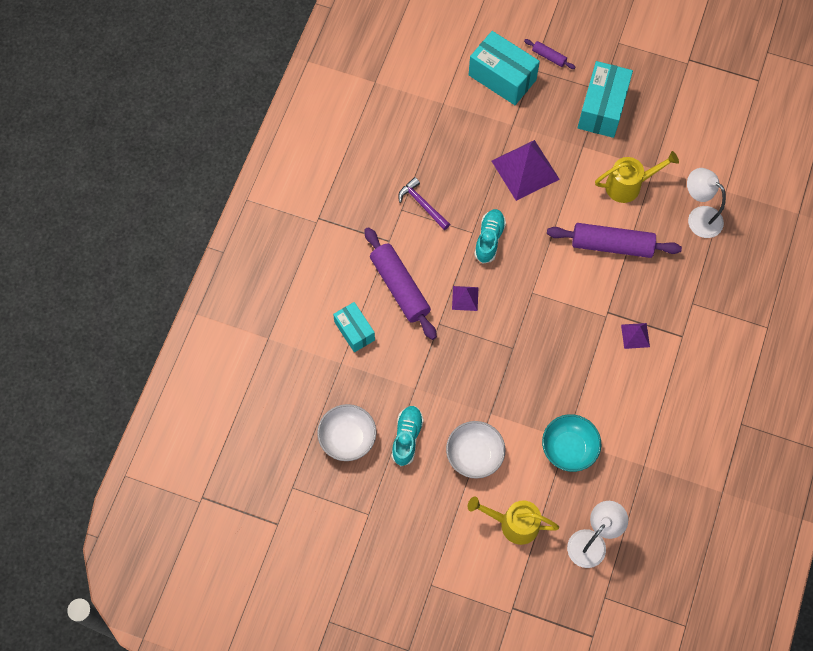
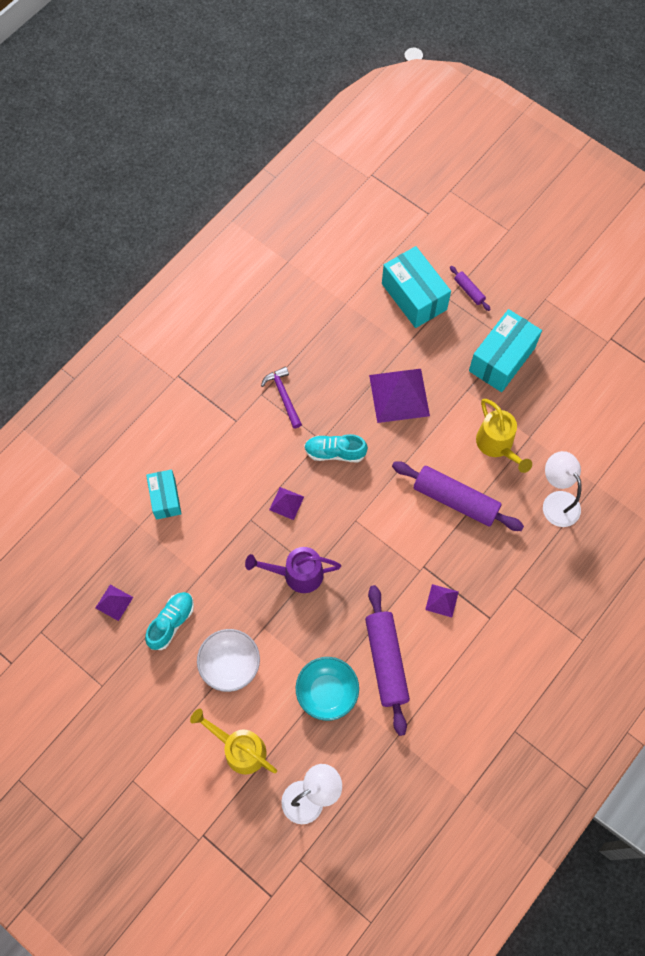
camera: 20 degrees right, 0 degrees up
(347, 438) = (114, 602): white bowl -> purple pyramid
(400, 287) = (227, 470): purple rolling pin -> purple rolling pin (386, 661)
(489, 239) = (335, 452): turquoise shoe -> turquoise shoe turned 120 degrees counterclockwise
(500, 357) = (297, 574): none -> purple watering can
(629, 185) = (497, 445): yellow watering can -> yellow watering can turned 60 degrees clockwise

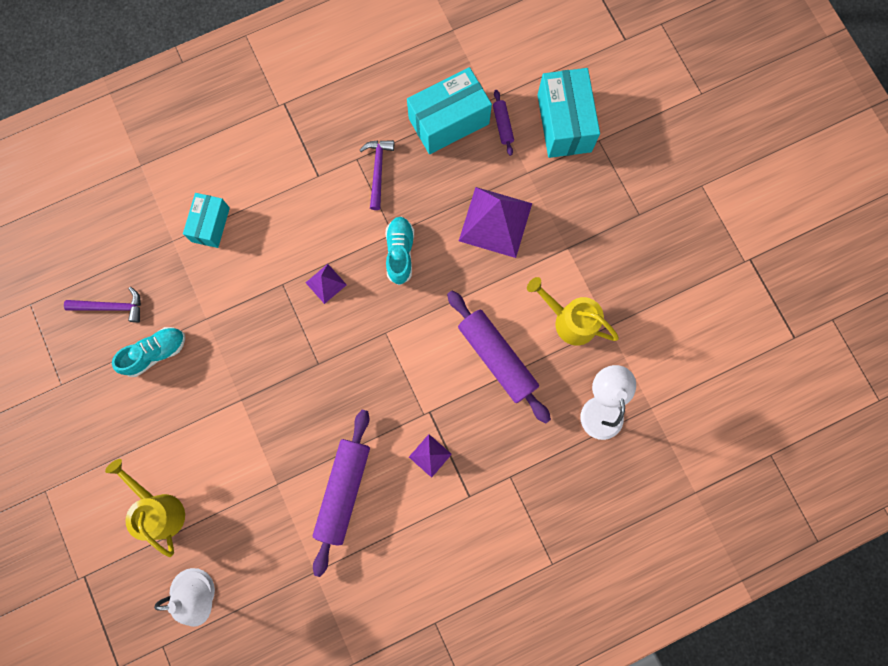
camera: 25 degrees right, 10 degrees up
(114, 602) = (111, 307): purple pyramid -> purple hammer
(230, 664) = (191, 421): white bowl -> none
(297, 574) = (300, 361): purple watering can -> none
(327, 692) = (270, 494): turquoise bowl -> none
(335, 452) = (400, 253): turquoise shoe -> turquoise shoe turned 60 degrees clockwise
(469, 291) = (625, 142): purple rolling pin -> purple rolling pin (502, 125)
(497, 445) = (569, 320): yellow watering can -> yellow watering can turned 120 degrees clockwise
(501, 359) = (621, 230): turquoise box -> turquoise box (448, 121)

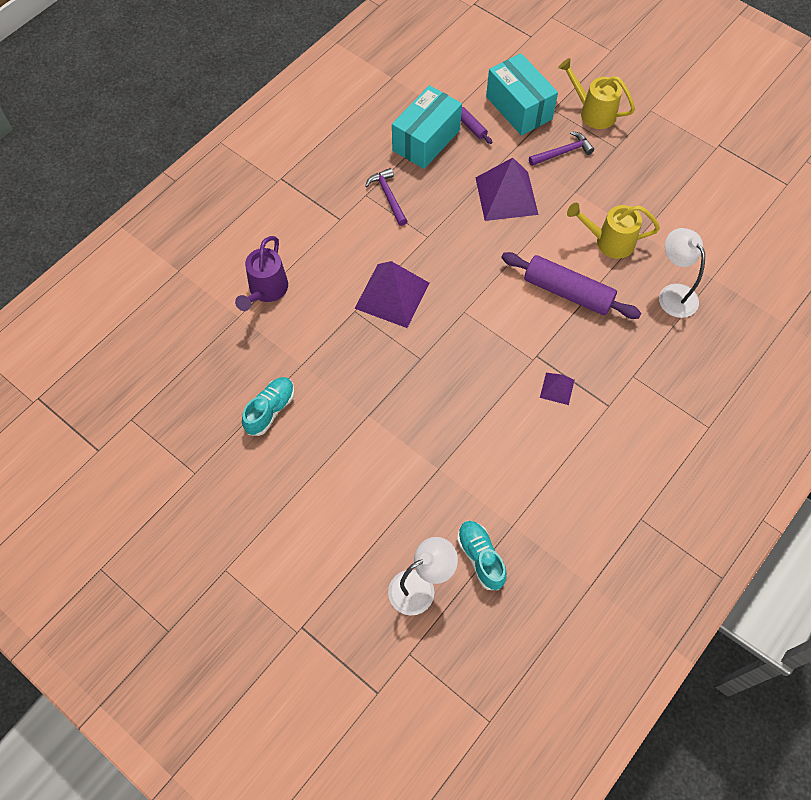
camera: 25 degrees left, 15 degrees down
(111, 307) = (210, 390): purple hammer -> purple hammer (563, 152)
(159, 509) = (342, 537): yellow watering can -> yellow watering can (593, 112)
(210, 224) = (266, 291): turquoise box -> purple watering can
(326, 283) = (392, 295): purple pyramid -> purple pyramid, size x2.05
(343, 491) = (500, 448): purple rolling pin -> none
(400, 253) = (441, 248): turquoise shoe -> turquoise shoe (480, 557)

